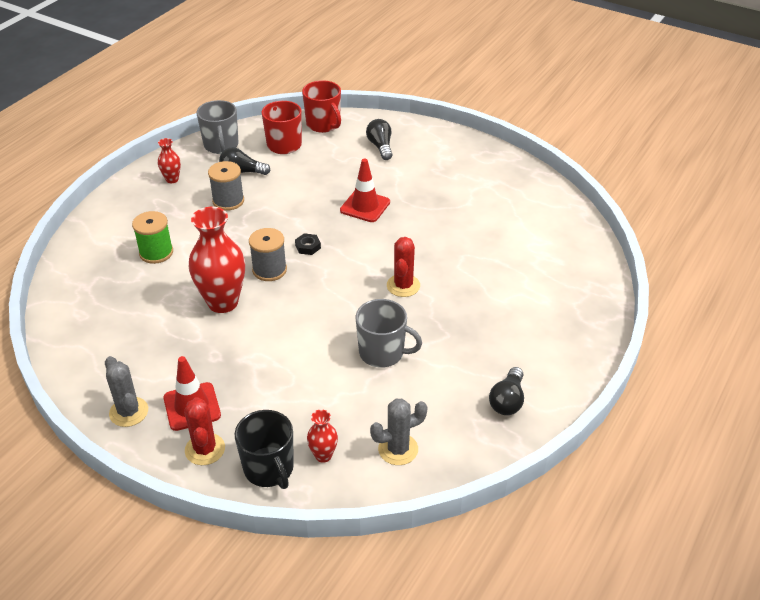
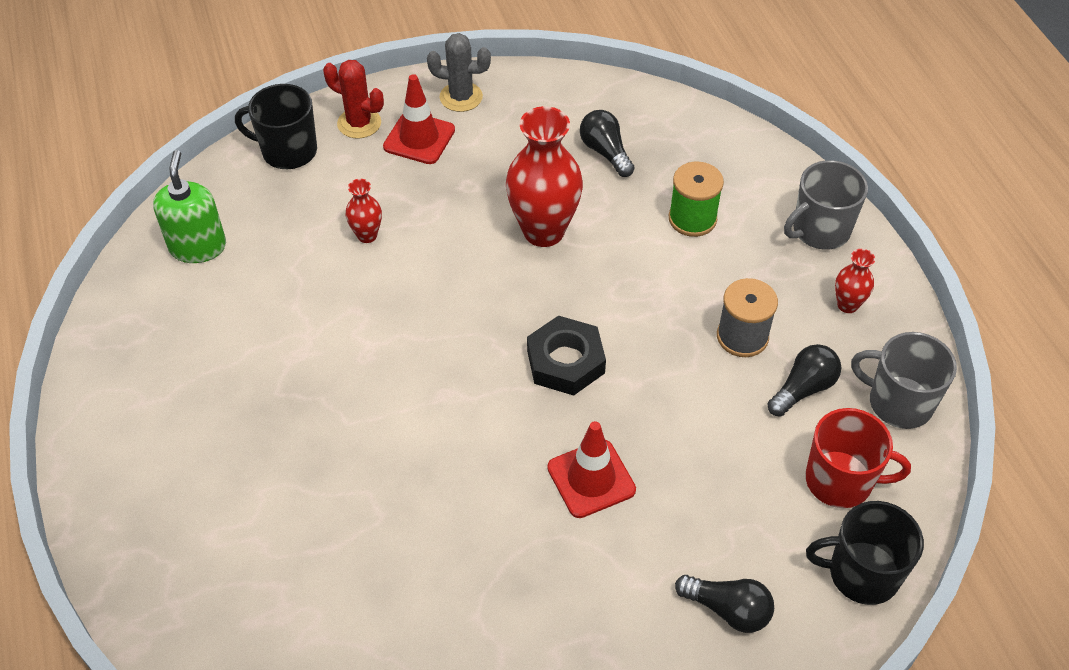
camera: 130 degrees right, 10 degrees up
(269, 270) = (558, 300): grey spool -> none
(308, 246) = (565, 361): black nut -> black nut, size x1.99
(323, 124) = (861, 573): red mug -> black mug
(323, 455) = (257, 193): red vase -> red vase (367, 235)
(382, 353) = (320, 316): grey mug -> grey mug (820, 230)
(398, 449) = (198, 247): grey cactus -> green soap dispenser
(403, 286) = (397, 408): red cactus -> none
(507, 401) = (139, 372): black light bulb -> black light bulb (605, 152)

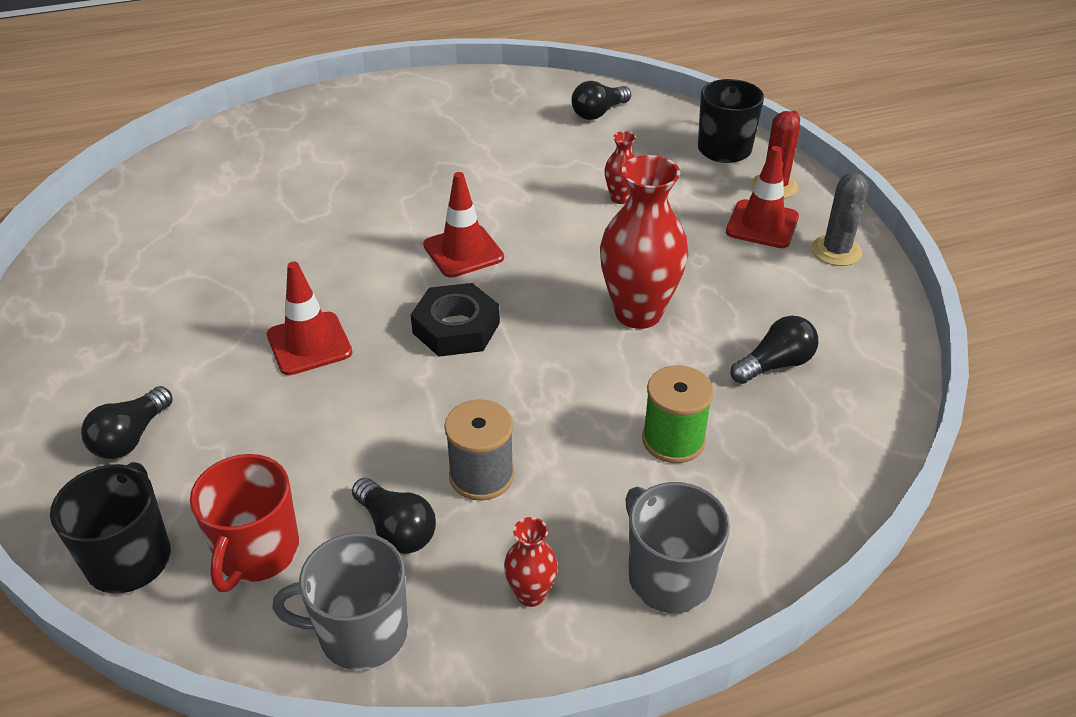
camera: 90 degrees right, 10 degrees down
(198, 247) = (598, 113): green soap dispenser -> black light bulb
(448, 361) = (463, 251): none -> red traffic cone
(898, 402) = (361, 633): grey mug -> grey mug turned 120 degrees counterclockwise

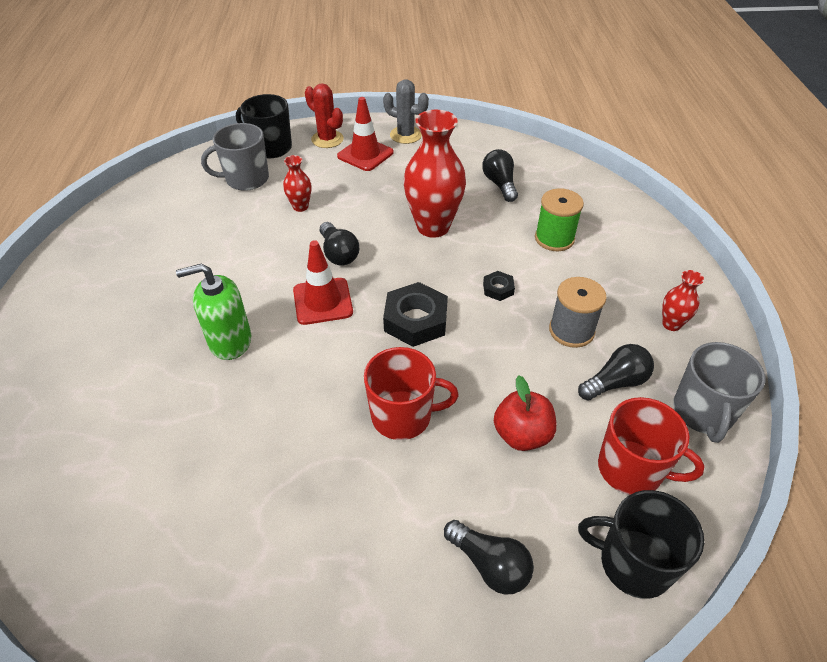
camera: 75 degrees left, 5 degrees up
(296, 444) = (522, 435): none -> red apple
(309, 344) = (403, 416): red traffic cone -> red mug
(386, 205) = (230, 341): none -> green soap dispenser
(538, 392) = (498, 289): none -> black nut
(598, 113) = (179, 193): black light bulb -> black light bulb (338, 254)
(668, 577) = (659, 265): grey mug -> grey mug (246, 179)

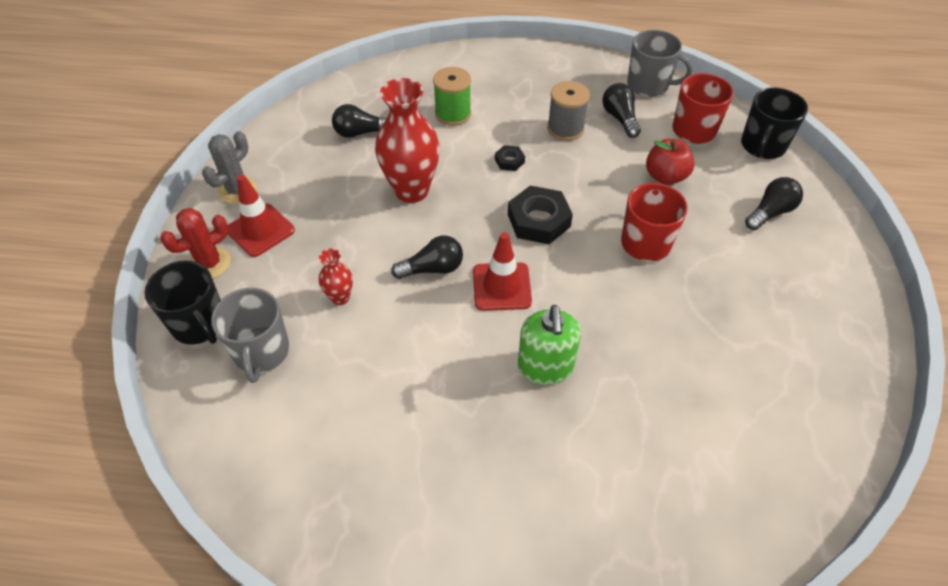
camera: 80 degrees left, 5 degrees up
(270, 147) = (200, 324): black mug -> black mug turned 75 degrees counterclockwise
(671, 324) = (566, 76): red vase -> none

